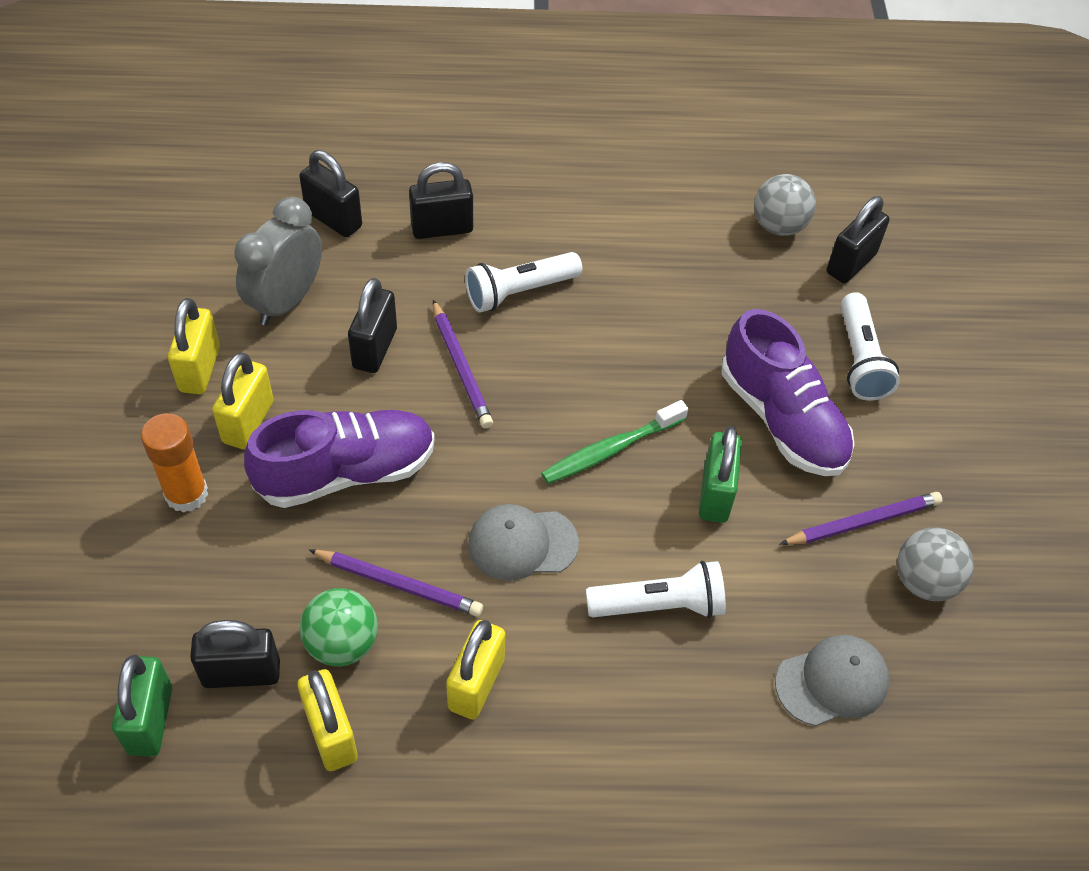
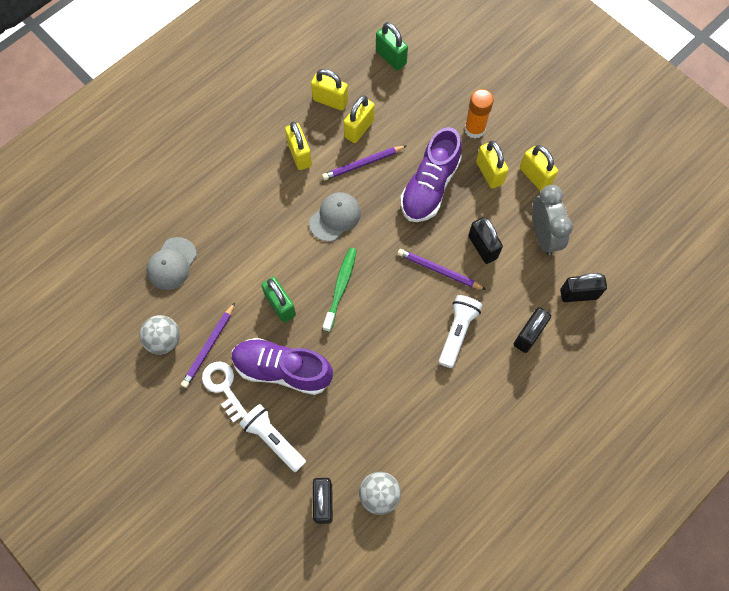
camera: 140 degrees right, 15 degrees up
(241, 673) = (380, 93): black padlock -> none
(342, 643) = (359, 129): green ball -> yellow padlock
(659, 605) = (261, 238): white flashlight -> none
(880, 460) = (223, 387): none -> white key

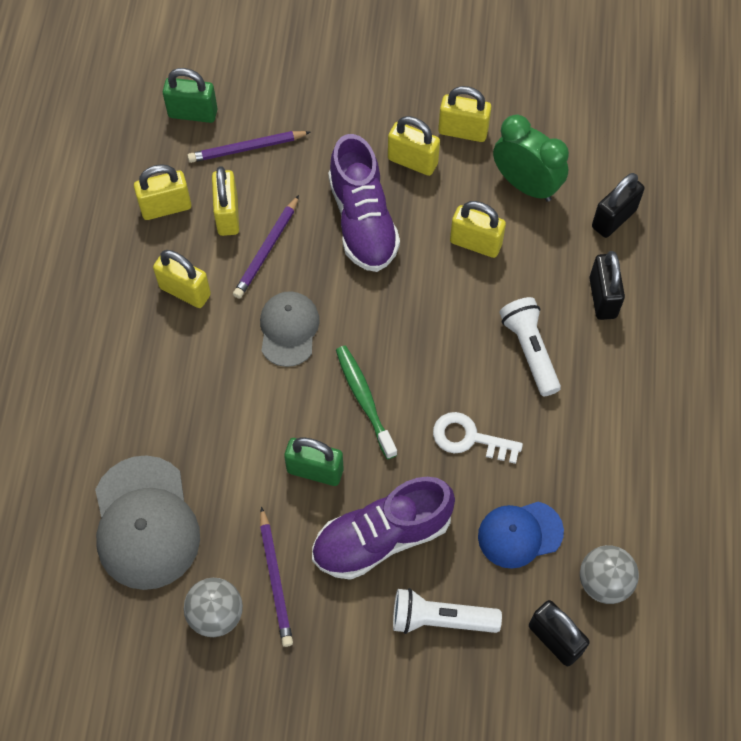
camera: 40 degrees left, 5 degrees down
(172, 264) = (145, 523): grey cap -> grey cap, size x1.61
(223, 387) = (333, 609): white key -> white key (469, 438)
(357, 429) = (520, 534): none -> blue cap
(439, 270) = (453, 301): purple pencil -> purple pencil (246, 148)
(474, 129) = (355, 126): orange glue stick -> none
(482, 247) = (475, 243): black padlock -> yellow padlock
(543, 235) = (525, 185): grey clock -> green clock

